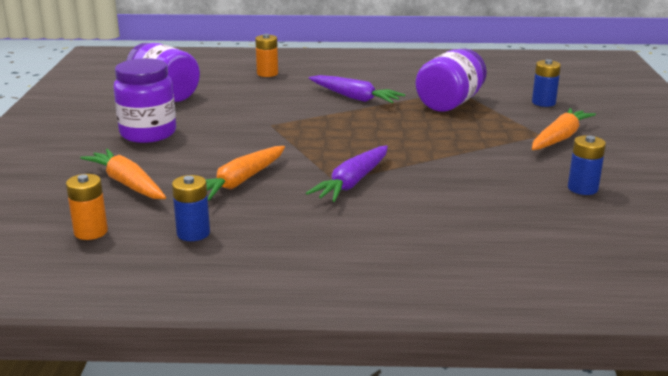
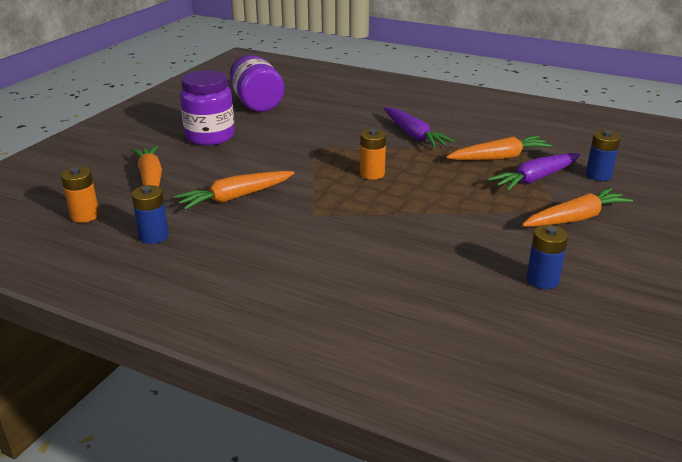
camera: 25 degrees right, 5 degrees up
(267, 73) = (360, 97): orange battery -> orange battery (372, 174)
(352, 182) = (326, 220): purple carrot -> purple carrot (535, 179)
(450, 103) = (499, 157): purple jar -> orange carrot

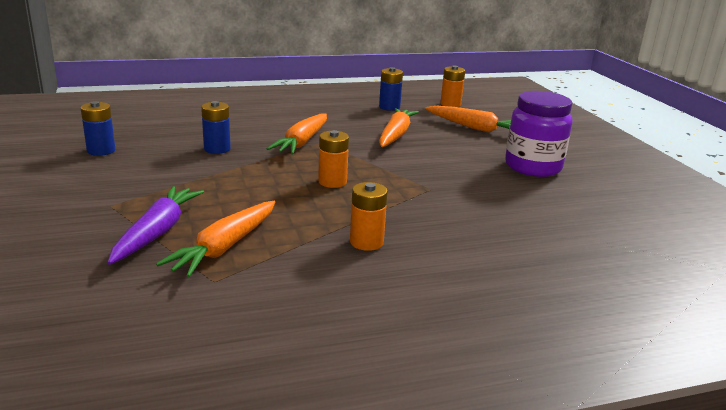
camera: 135 degrees right, 5 degrees down
(257, 103) = (608, 218): purple jar -> none
(413, 135) = (366, 242): purple carrot -> orange battery
(575, 218) = (88, 202): orange carrot -> orange carrot (302, 142)
(598, 175) = (73, 266): blue battery -> blue battery (217, 149)

